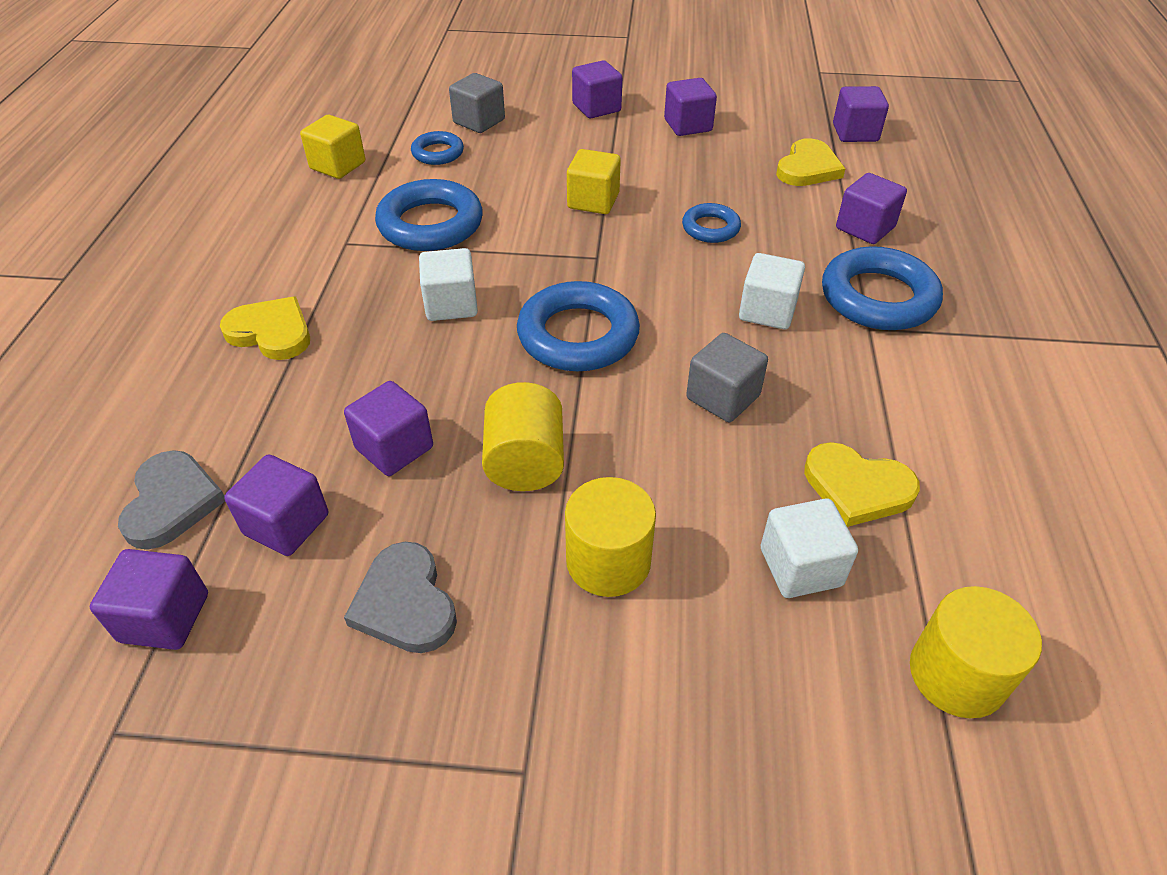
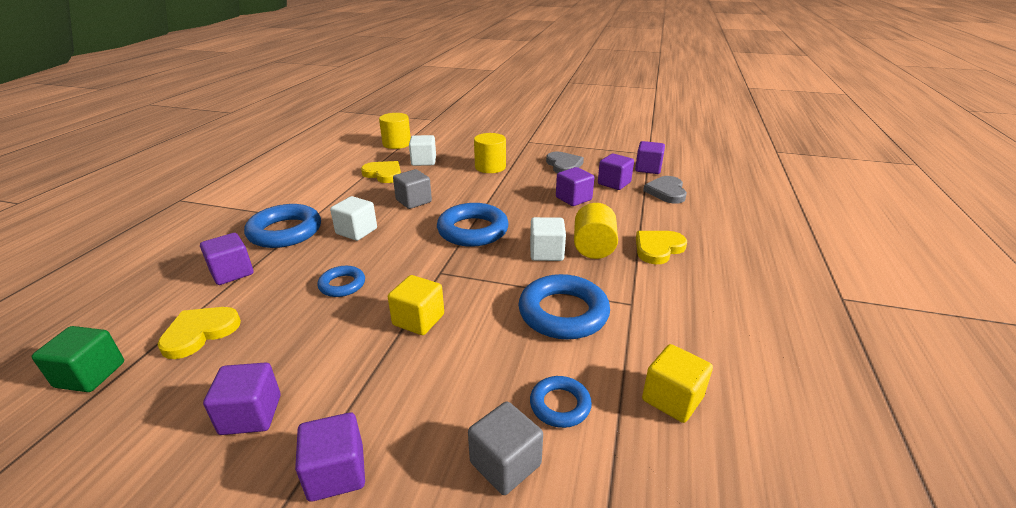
camera: 170 degrees left, 15 degrees down
(271, 332) = (658, 248): yellow heart -> yellow heart turned 105 degrees clockwise
(525, 462) = (515, 190): yellow cylinder -> yellow cylinder (593, 248)
(855, 133) = (90, 375): purple cube -> green cube

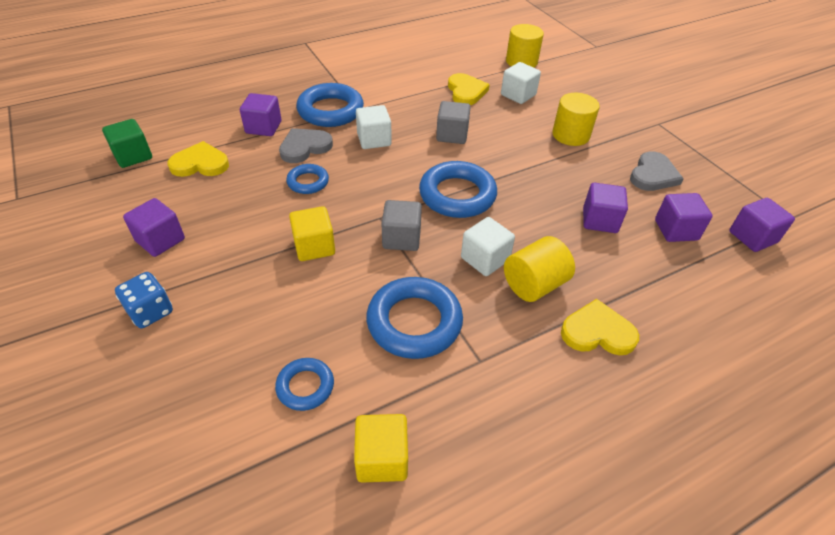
camera: 45 degrees right, 15 degrees up
(336, 472) = (150, 312): purple cube -> blue dice
(505, 463) = (223, 390): grey cube -> grey cube (401, 238)
(666, 192) = (723, 279): grey heart -> grey heart (304, 147)

